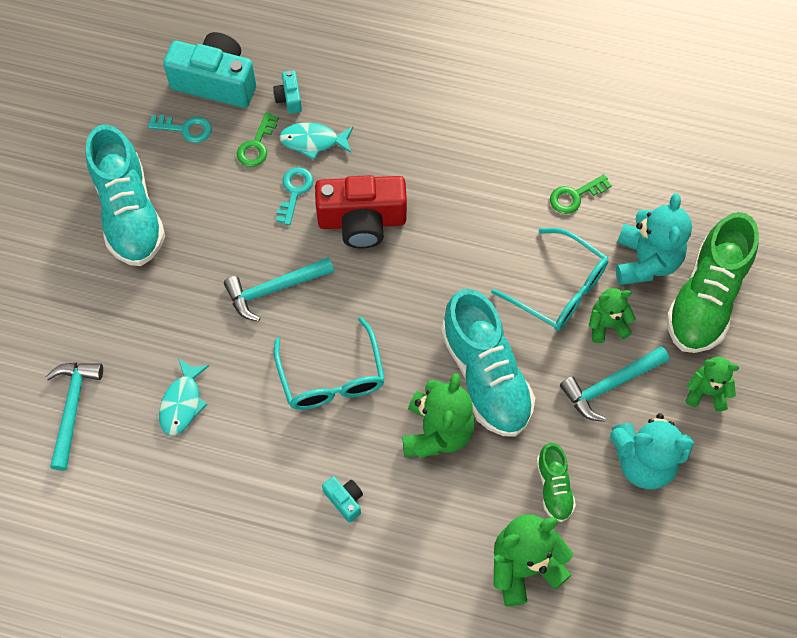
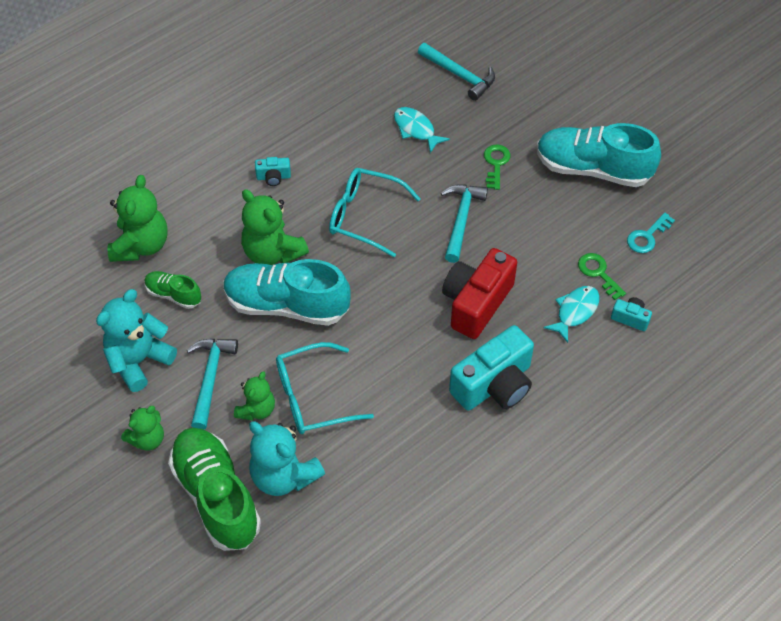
camera: 125 degrees right, 10 degrees down
(216, 82) = (681, 278): turquoise camera -> turquoise camera (494, 385)
(294, 191) = (536, 275): turquoise key -> none
(575, 196) = (383, 465): green key -> green key (496, 164)

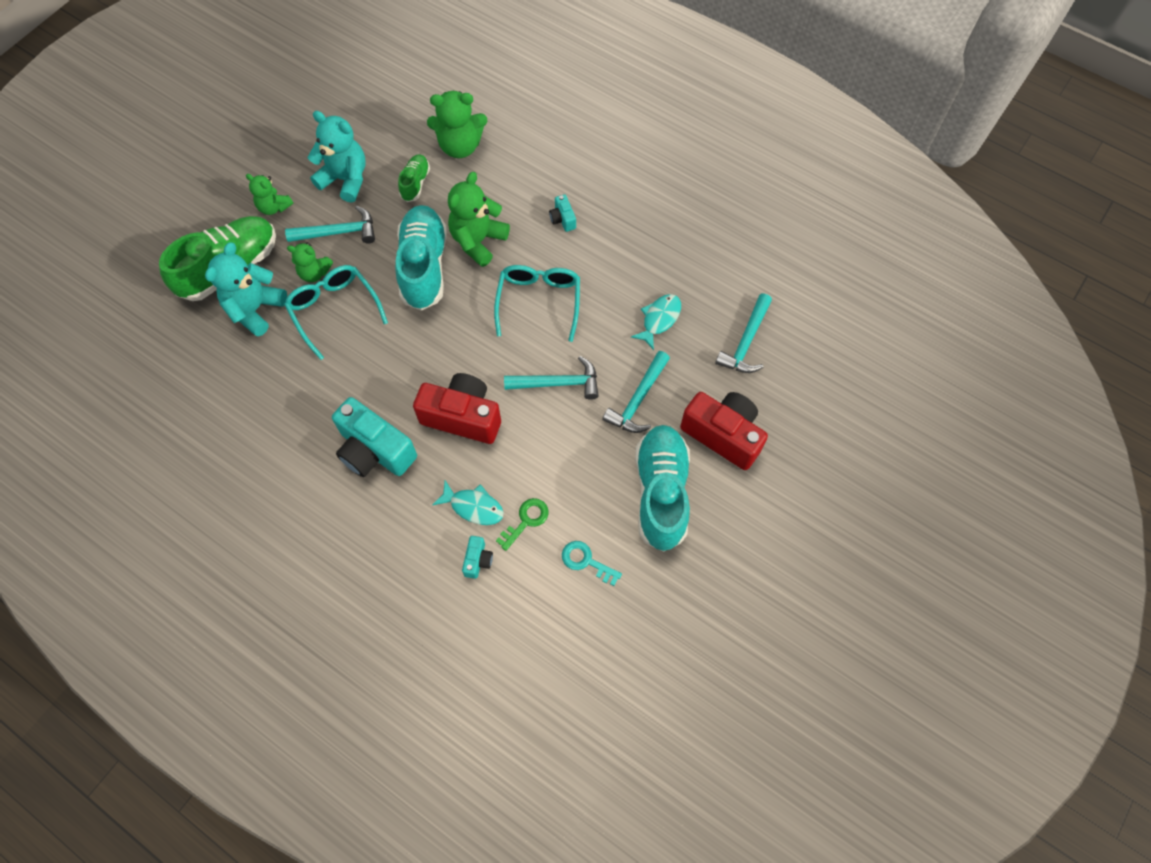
camera: 75 degrees right, 10 degrees up
(496, 164) = (638, 399): green key -> turquoise hammer
(547, 113) = (723, 435): none -> red camera

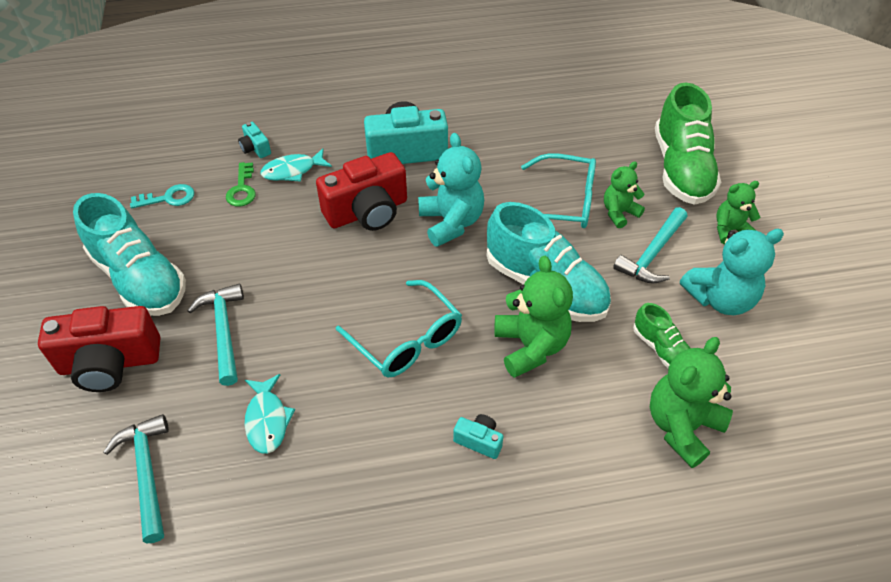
camera: 135 degrees right, 15 degrees down
(255, 309) = (618, 161): turquoise teddy bear -> turquoise teddy bear (451, 222)
(558, 383) = (314, 289): turquoise hammer -> none

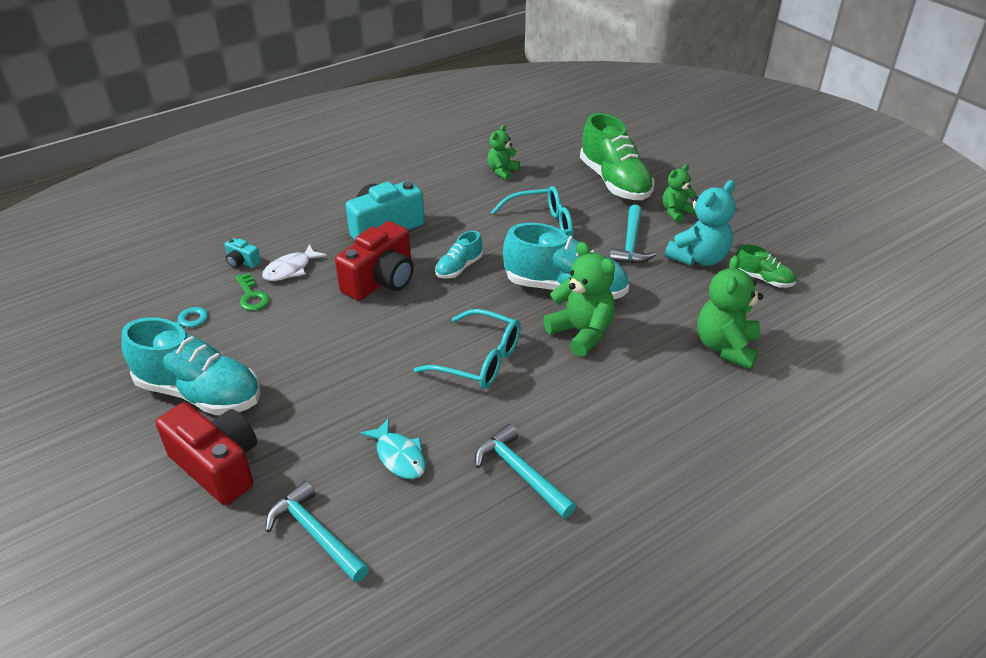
camera: 25 degrees left, 10 degrees down
(110, 363) = (218, 466): red camera -> red camera turned 105 degrees counterclockwise
(224, 331) = (312, 406): turquoise hammer -> turquoise hammer (521, 473)
(292, 171) = (290, 269): turquoise fish -> white fish
(451, 222) = (459, 268): turquoise teddy bear -> turquoise shoe
(479, 441) = (585, 408): turquoise camera -> none
(619, 213) = (588, 224): green teddy bear -> green teddy bear (502, 171)
(661, 349) = (679, 303): green shoe -> green shoe (763, 279)

